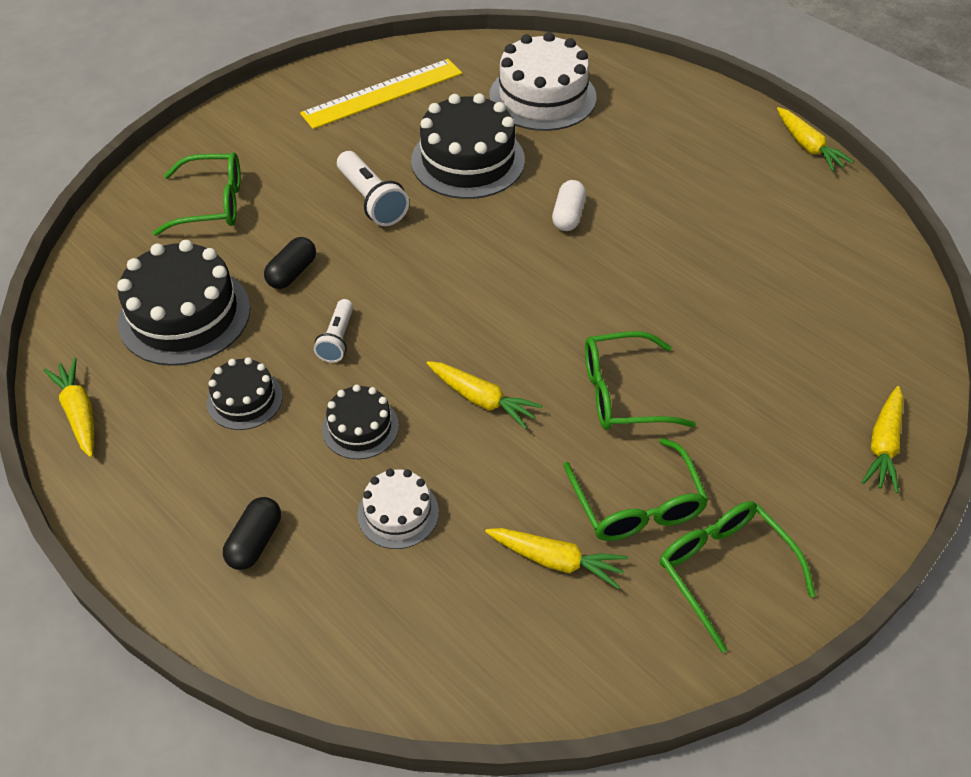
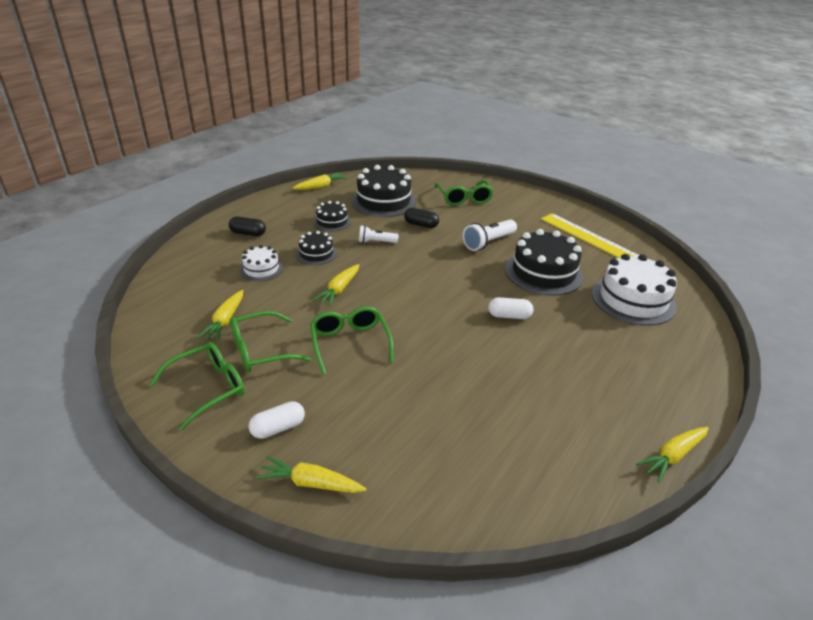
camera: 80 degrees right, 15 degrees down
(798, 479) = (278, 428): none -> white capsule

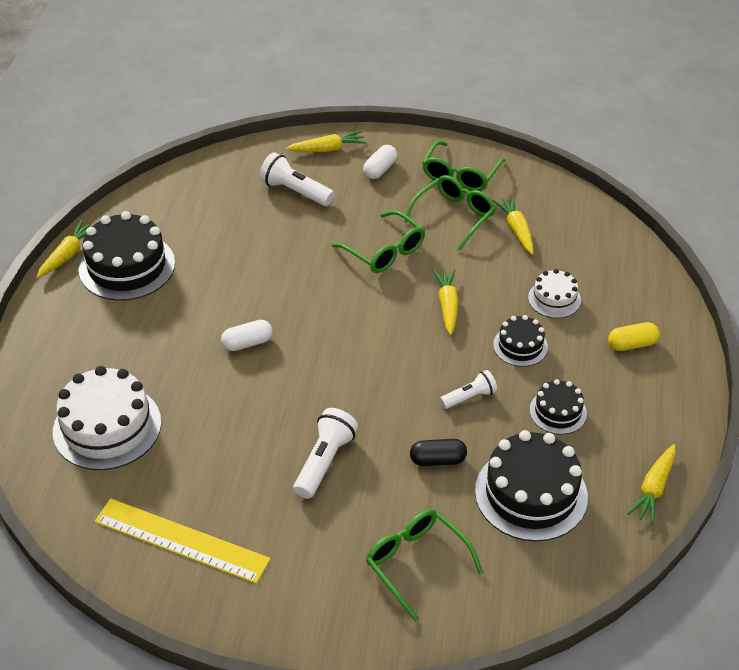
camera: 155 degrees right, 10 degrees up
(248, 233) = (632, 344): black capsule -> yellow capsule
(388, 437) = (295, 191): none -> white flashlight
(543, 273) = (229, 430): black cake -> black cake (127, 266)

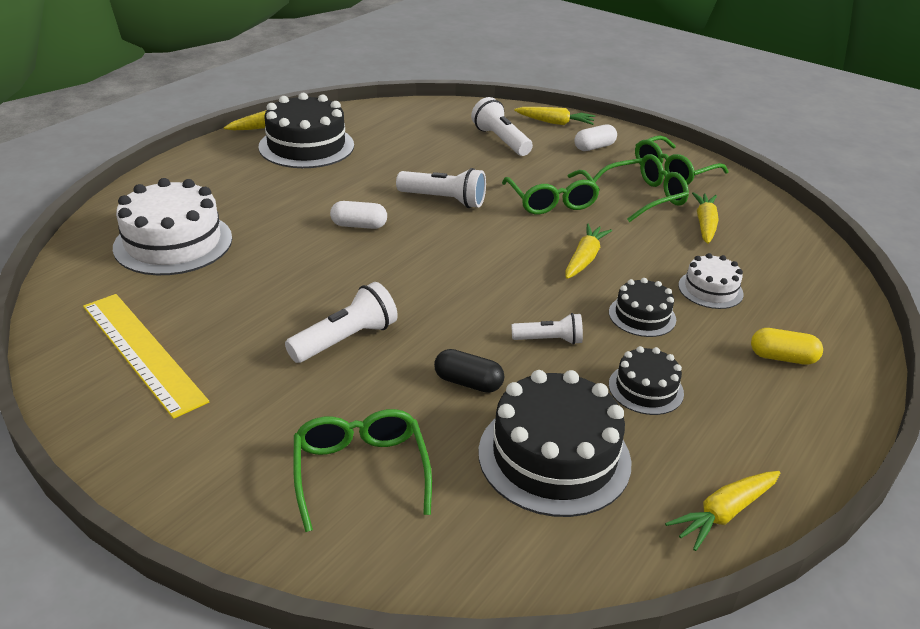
camera: 25 degrees right, 10 degrees down
(297, 285) = (444, 200): none -> white flashlight

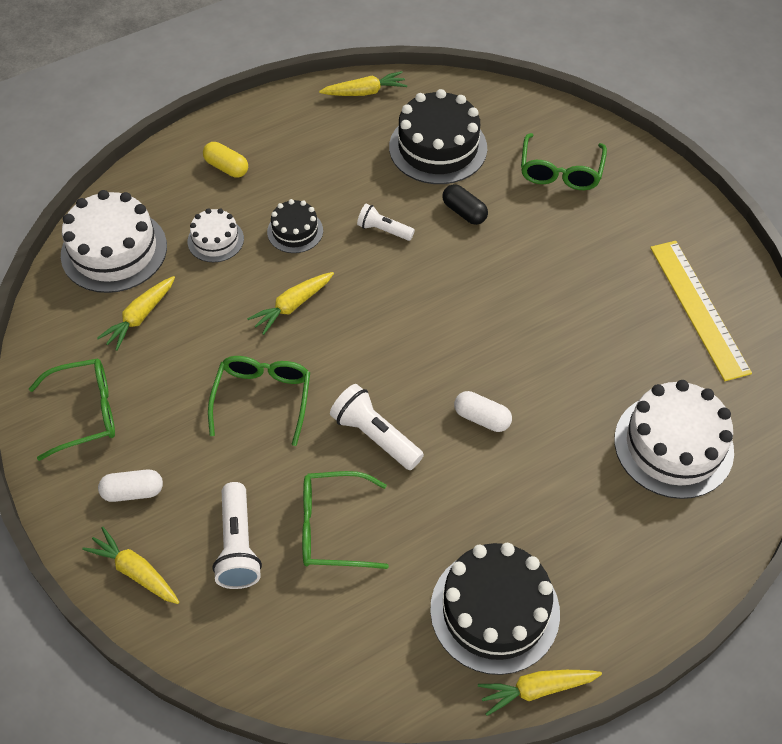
camera: 155 degrees left, 20 degrees up
(346, 340) = (539, 275): white flashlight -> none
(643, 197) = (161, 376): green glasses -> green glasses (333, 527)
(646, 389) = (345, 173): black cake -> none
(789, 260) = (114, 250): none -> white cake

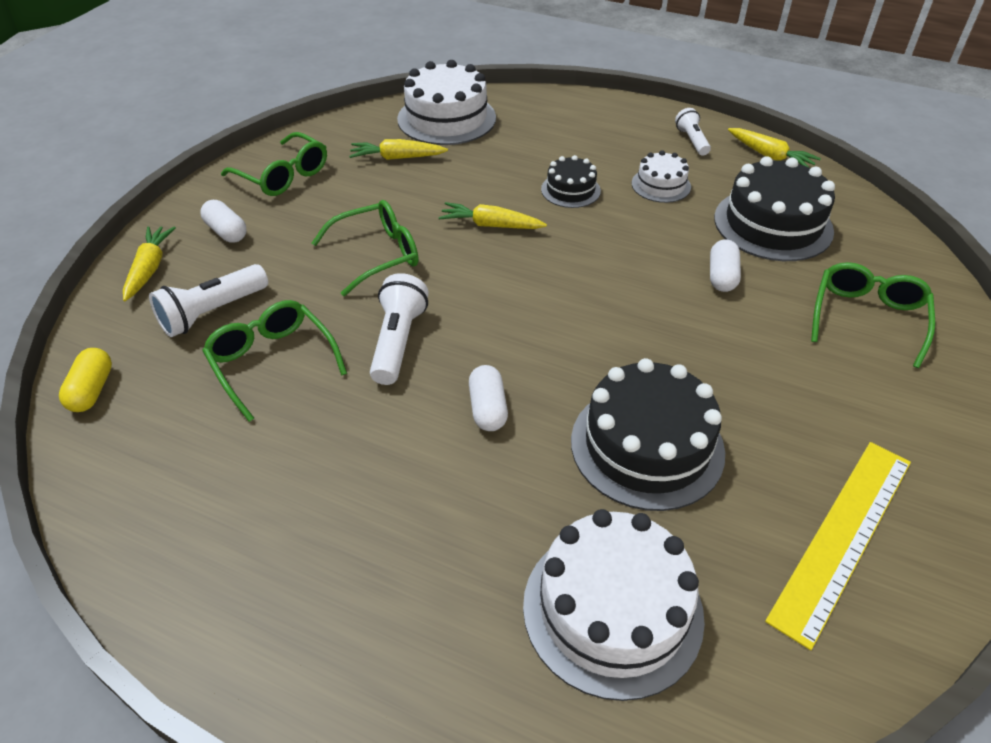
camera: 55 degrees right, 10 degrees down
(215, 240) = (512, 156): white cake -> white cake (661, 185)
(227, 167) = (590, 128): yellow capsule -> yellow capsule (92, 390)
(383, 230) = (635, 237): white flashlight -> white flashlight (692, 141)
(464, 212) = (721, 276): black capsule -> white capsule
(494, 610) = (252, 537): black cake -> black cake (647, 446)
(536, 689) = (167, 630): yellow carrot -> none
(560, 171) = (867, 318): green glasses -> green glasses turned 135 degrees clockwise

